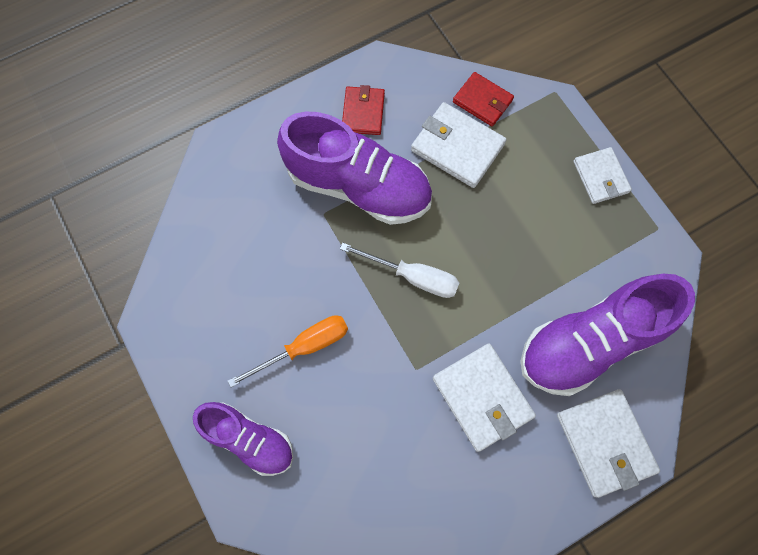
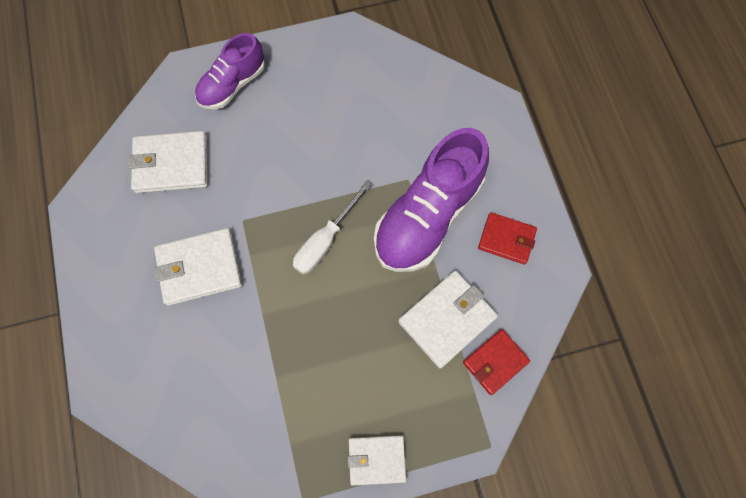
camera: 105 degrees right, 0 degrees up
(304, 347) = (291, 138): orange screwdriver -> none
(589, 342) = (213, 381): purple shoe -> none
(604, 442) = (122, 361): white wallet -> white wallet (171, 164)

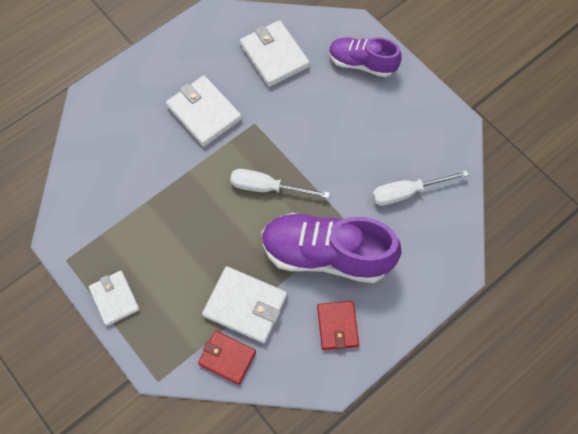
camera: 65 degrees right, 5 degrees down
(398, 112) = (407, 192): none -> white screwdriver

